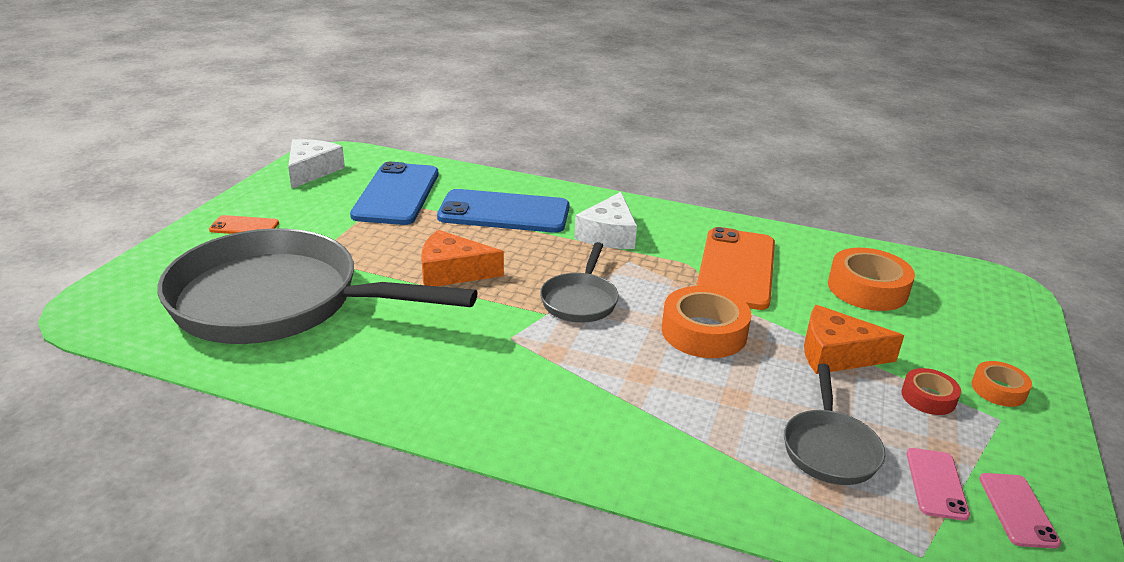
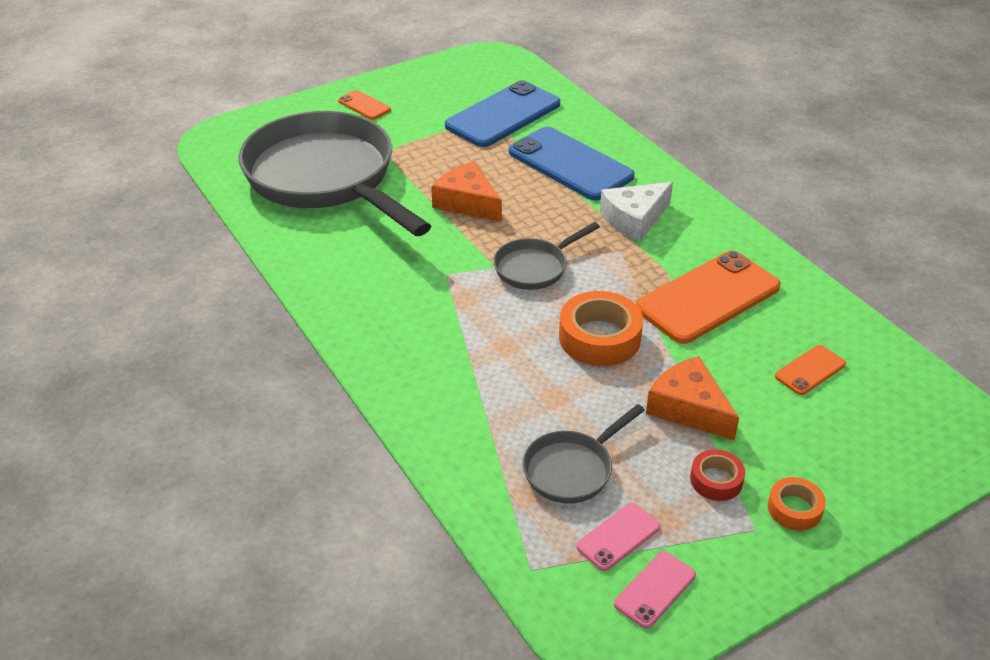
camera: 40 degrees right, 10 degrees up
(311, 171) = (462, 69): white cheese -> none
(867, 289) = (810, 370): orange tape -> orange phone

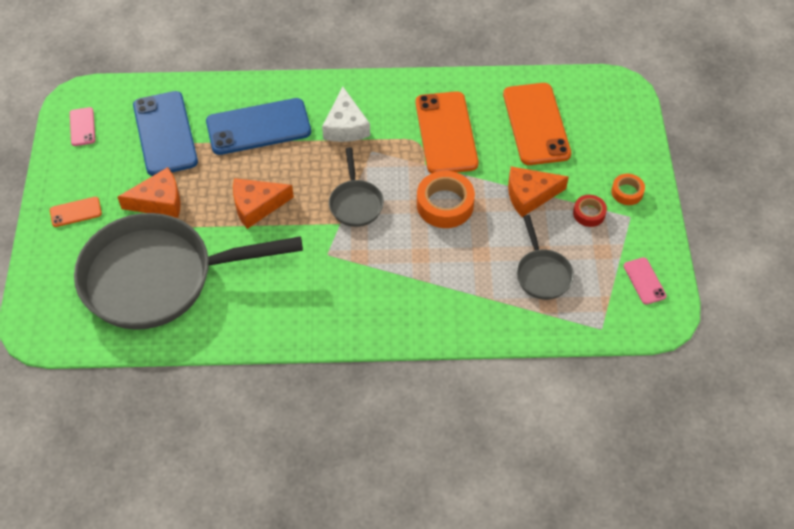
camera: 60 degrees left, 15 degrees up
(418, 143) = (159, 201): none -> orange cheese
(618, 537) = (602, 278): pink phone -> pink phone (82, 127)
(810, 370) = (536, 124): orange phone -> orange phone, size x2.15

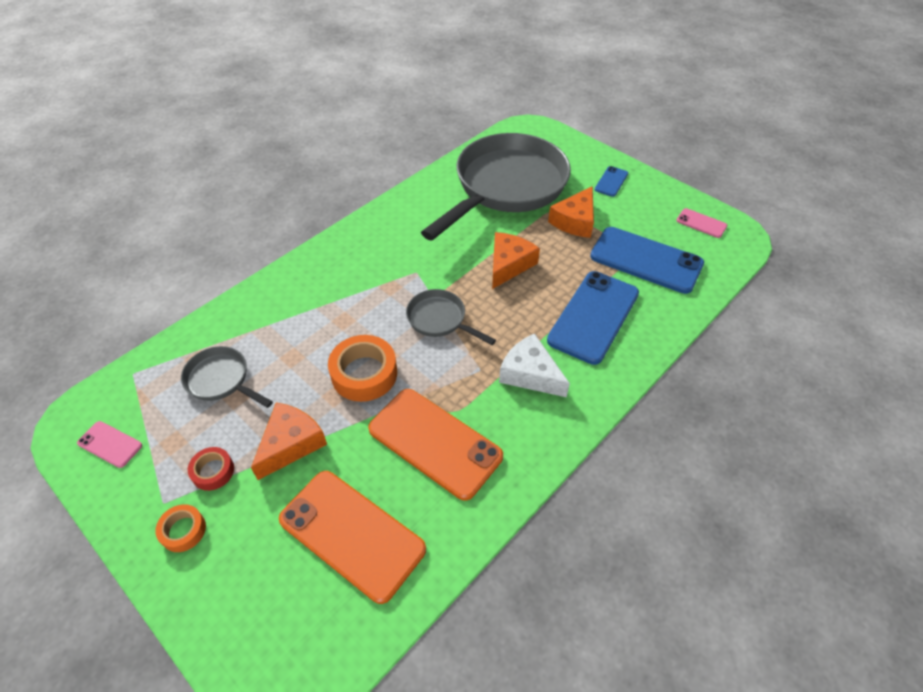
camera: 135 degrees right, 5 degrees down
(75, 212) = (611, 181): orange phone -> blue phone

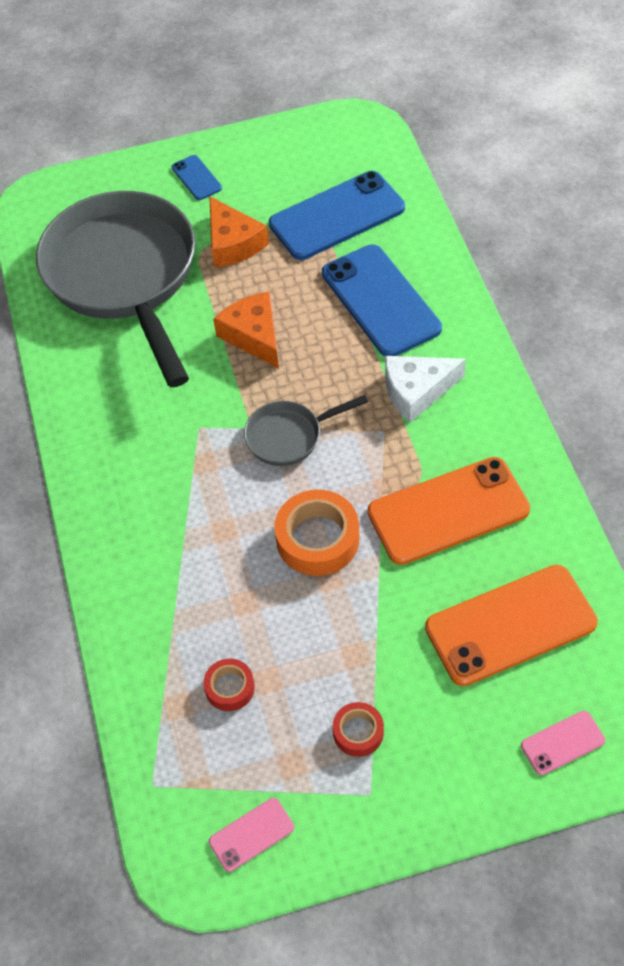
camera: 55 degrees left, 5 degrees up
(183, 530) = (418, 782): orange tape -> none
(221, 380) = (230, 688): grey pan -> red tape
(291, 444) = (368, 644): orange cheese -> none
(701, 223) = (320, 142): pink phone -> pink phone (562, 743)

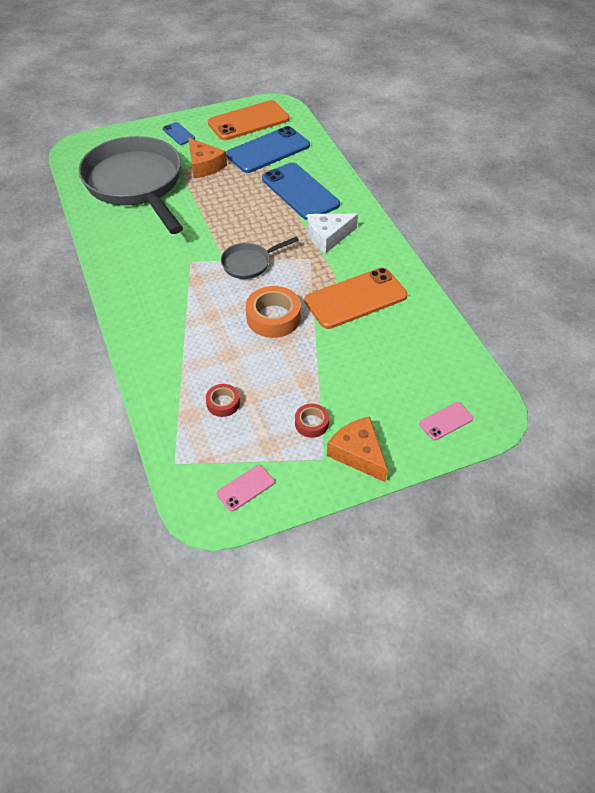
camera: 10 degrees left, 5 degrees down
(254, 335) = (222, 212): orange cheese -> orange cheese (358, 453)
(510, 625) = (403, 358): orange phone -> orange phone (248, 121)

